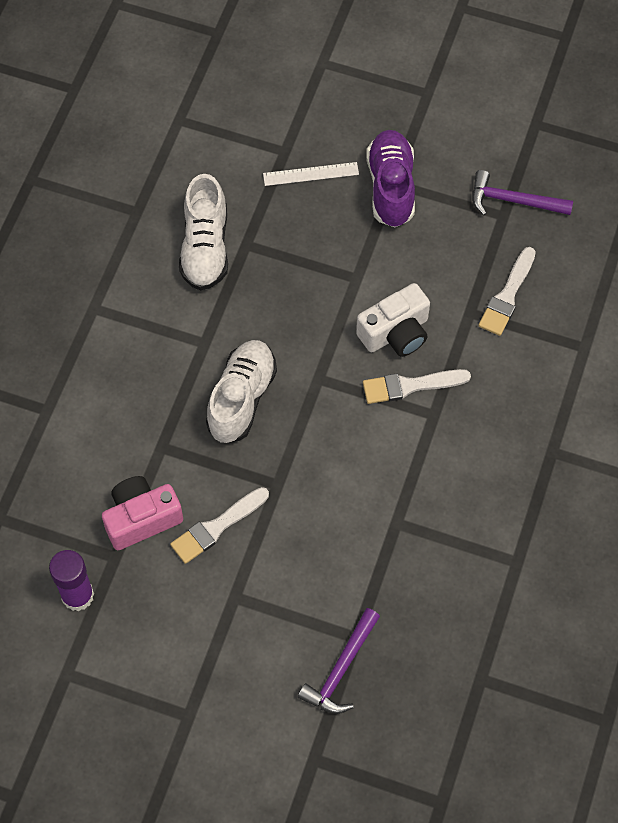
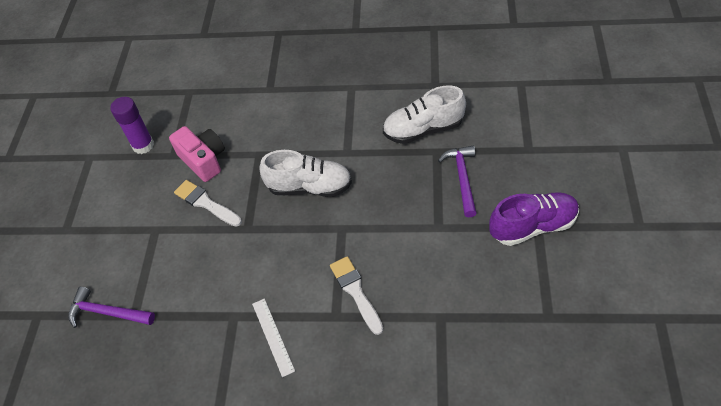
camera: 80 degrees right, 10 degrees down
(311, 174) = (517, 171): white ruler -> white ruler (273, 336)
(396, 333) = (400, 268): white camera -> none
(507, 296) = (469, 342): white brush -> none
(513, 201) = (567, 321): purple hammer -> purple hammer (462, 178)

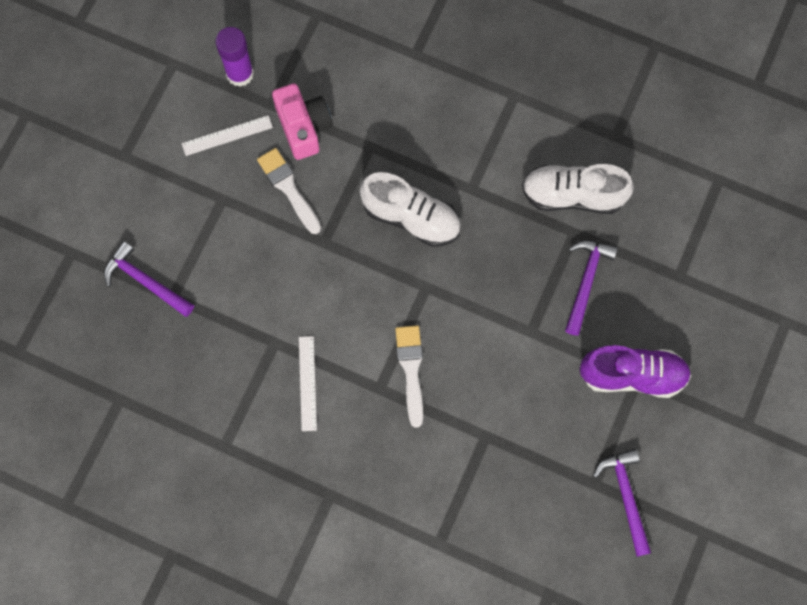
camera: 15 degrees right, 20 degrees up
(145, 187) = (227, 135): none -> white ruler
(579, 316) = (626, 496): none -> purple hammer

